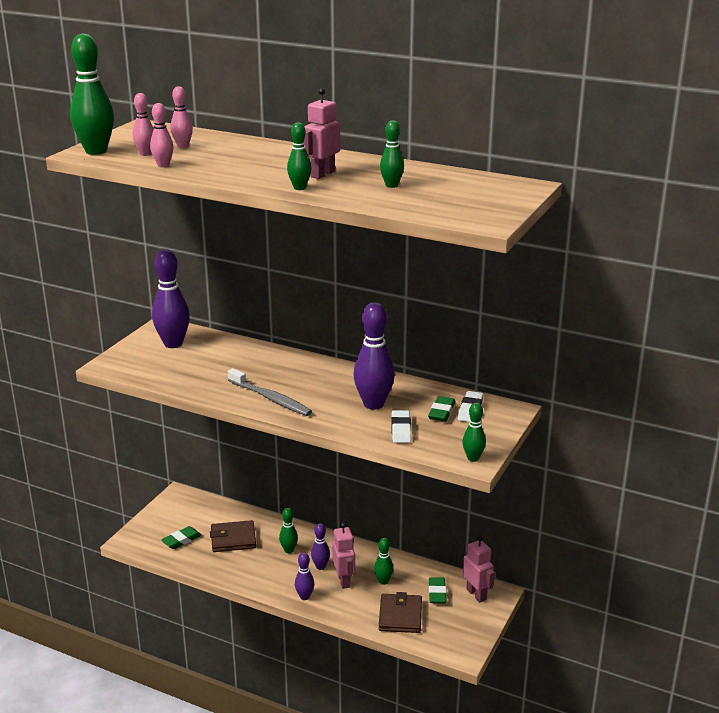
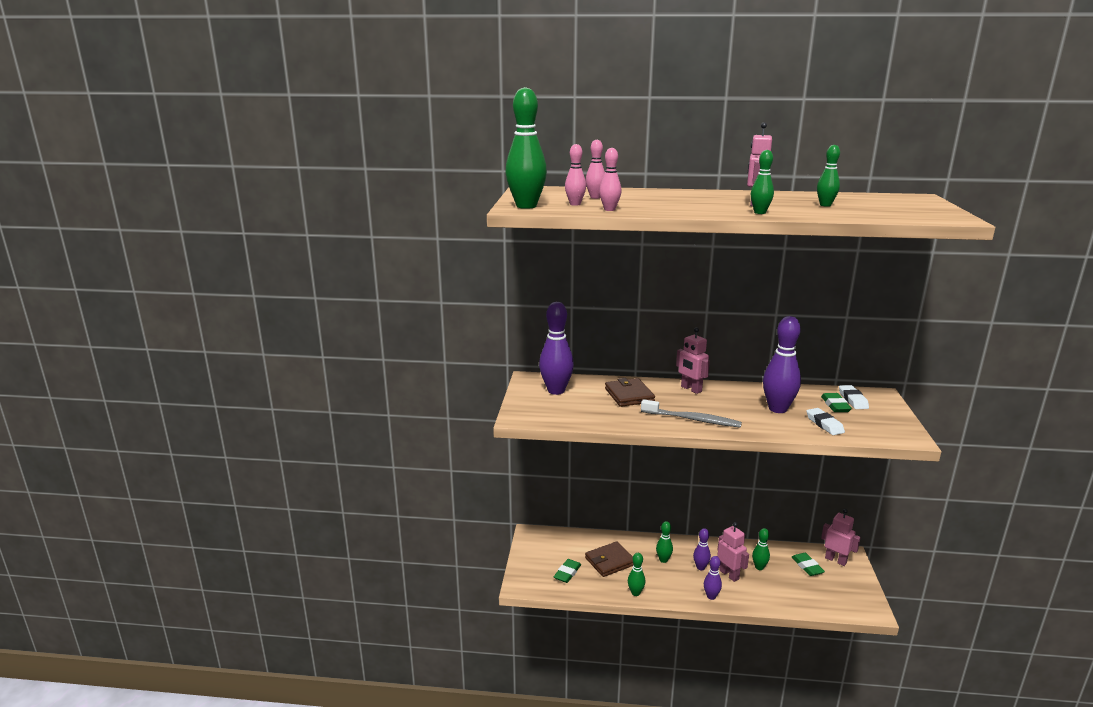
camera: 20 degrees left, 5 degrees down
(310, 366) = (691, 389): none -> pink robot
(400, 616) = (798, 593): brown wallet -> brown wallet (629, 395)
(473, 458) = (905, 435): green bowling pin -> green bowling pin (635, 593)

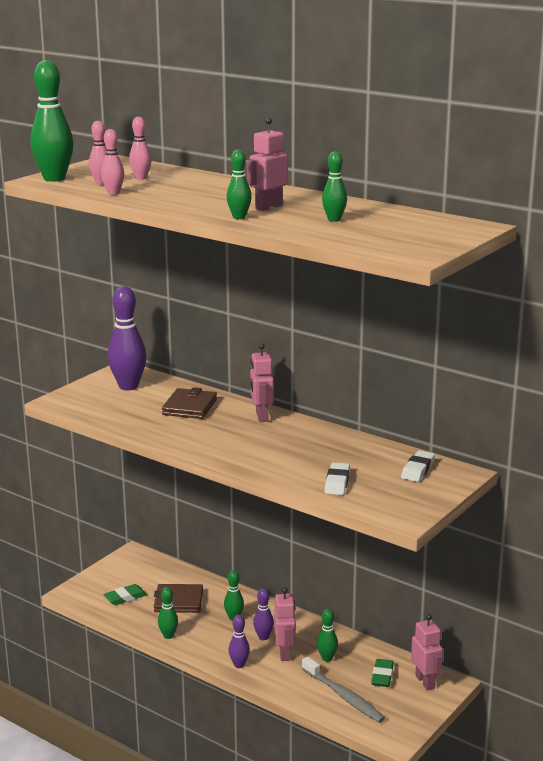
camera: 30 degrees right, 0 degrees up
(692, 419) = (211, 443): grey toothbrush -> grey toothbrush (343, 696)
(777, 409) = (316, 456): purple bowling pin -> none
(835, 405) = (386, 469): green eraser -> none

